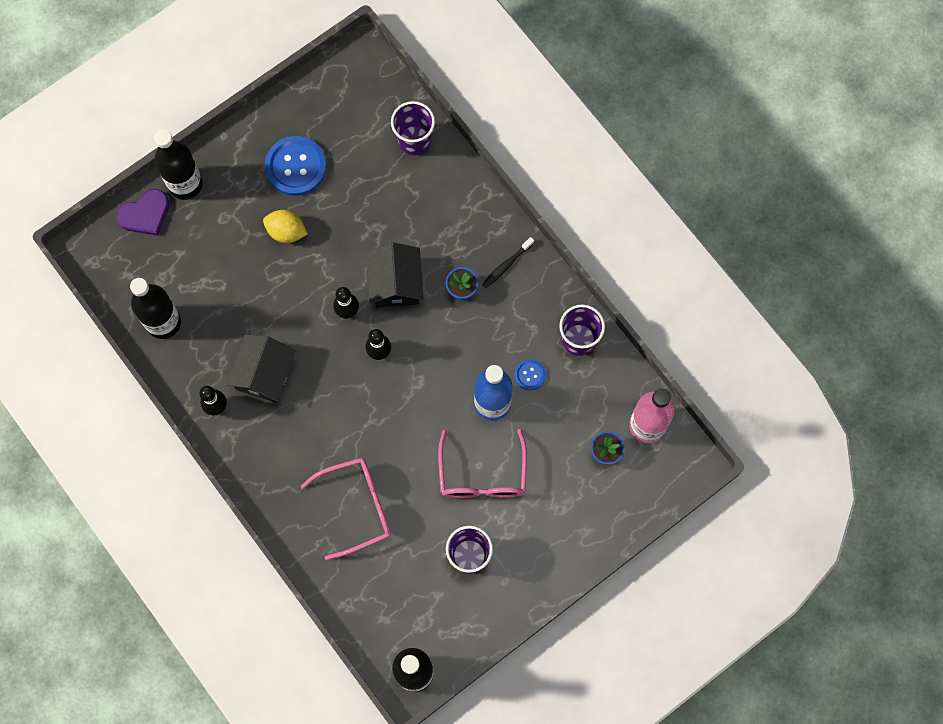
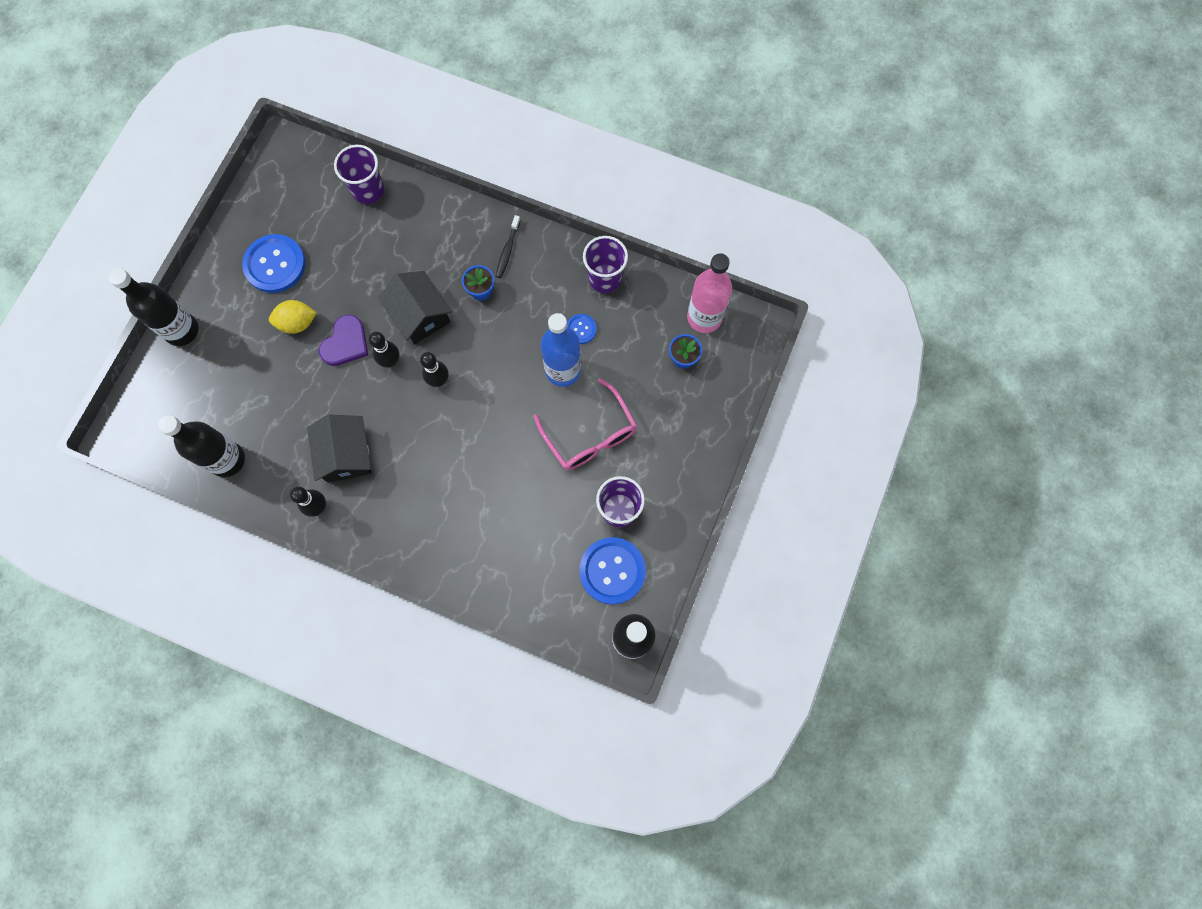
camera: 30 degrees left, 0 degrees up
(145, 214) = (158, 375): purple heart -> purple heart (345, 343)
(357, 507) = (496, 523): pink glasses -> none
(432, 605) = (612, 571): none -> blue button

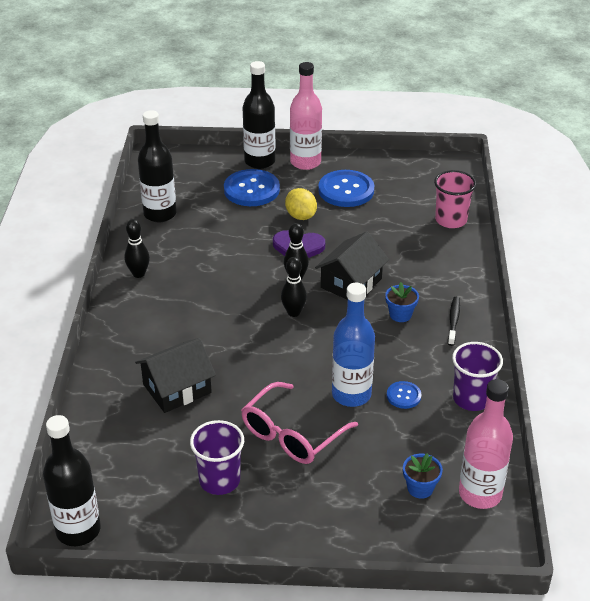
camera: 70 degrees right, 35 degrees down
(206, 285) = (305, 162): none -> pink bottle
(346, 454) = (194, 276): black house -> black house (177, 388)
(368, 190) = (451, 220): purple cup -> pink cup
(507, 250) = (453, 321): black toothbrush -> black toothbrush turned 105 degrees clockwise
(612, 571) = (149, 493): blue button -> blue button (251, 190)

